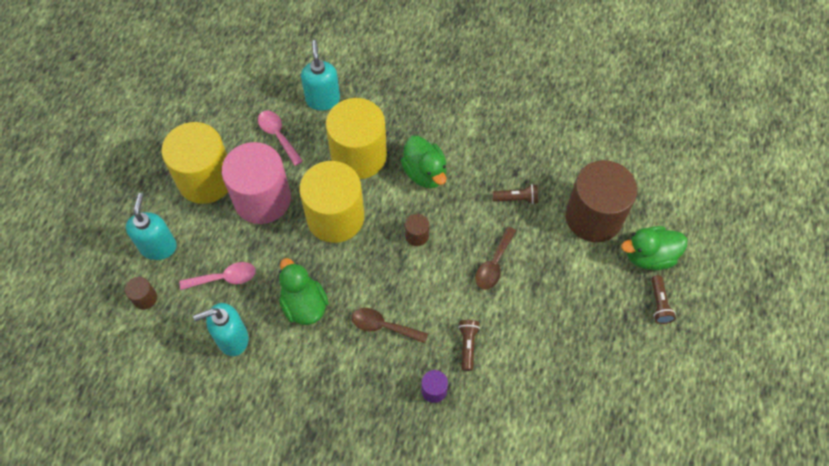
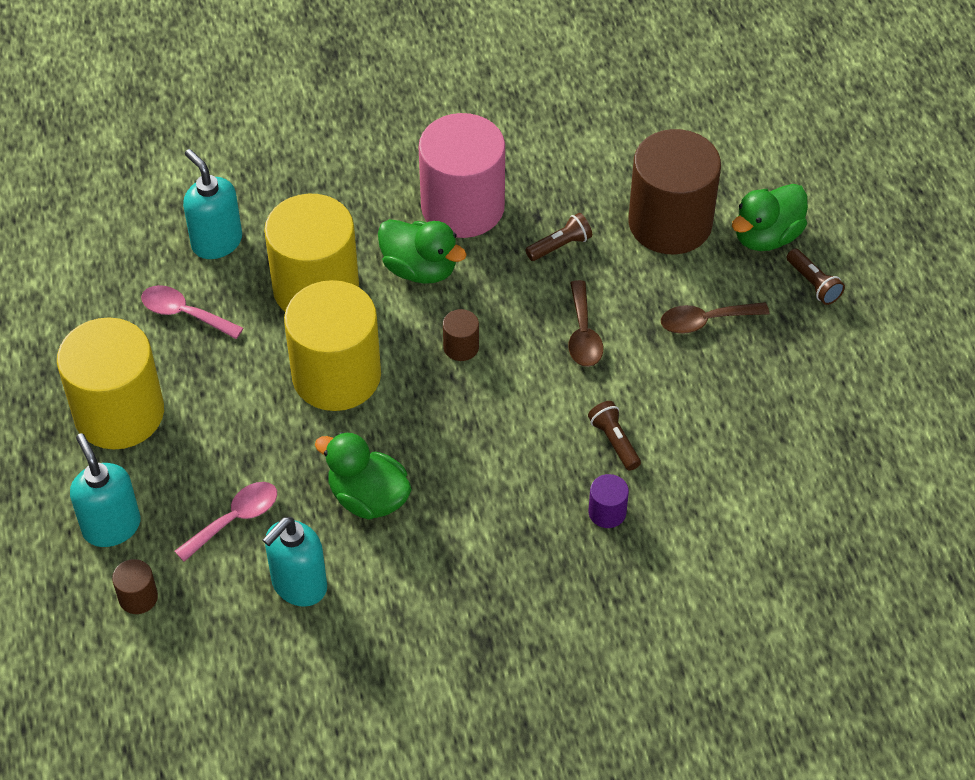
camera: 30 degrees left, 10 degrees down
(262, 199) = (219, 400): pink cylinder -> pink cylinder (462, 207)
(383, 326) = (491, 472): brown spoon -> brown spoon (705, 321)

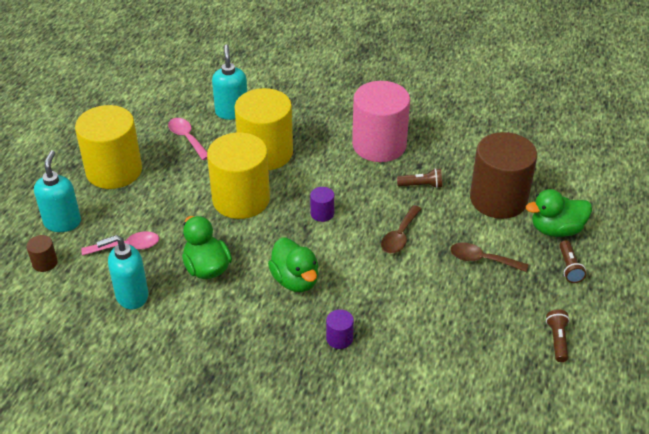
camera: 30 degrees right, 10 degrees down
(420, 269) = (330, 166): green duck -> green duck (295, 280)
(461, 347) = (322, 213): brown cylinder -> purple cylinder
(614, 441) = (374, 301): brown flashlight -> brown flashlight (557, 340)

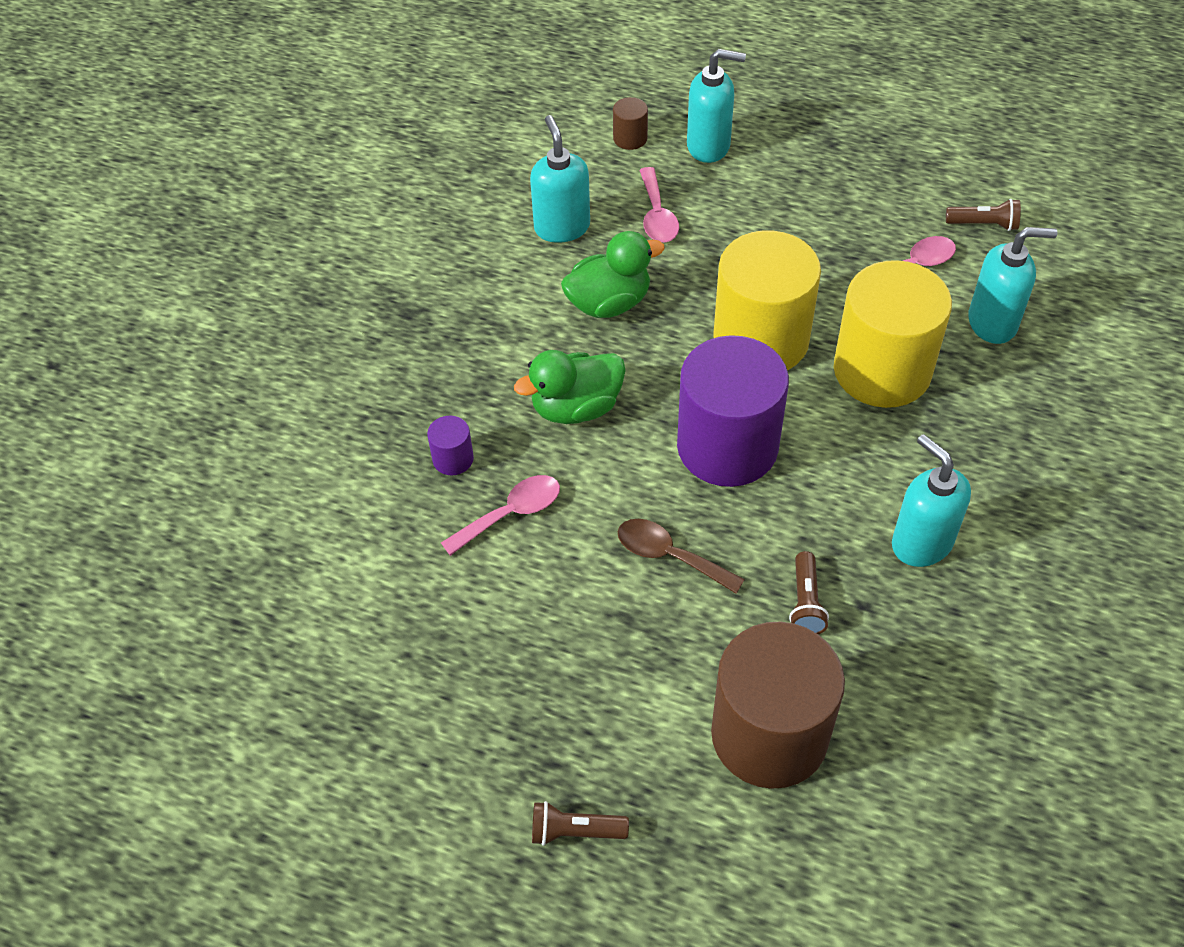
camera: 95 degrees right, 10 degrees up
(114, 170) = (823, 188): yellow cylinder -> none
(322, 213) = (727, 446): purple cylinder -> purple cylinder, size x2.46
(379, 145) = (921, 543): pink cylinder -> turquoise soap dispenser
(379, 306) = (511, 513): none -> pink spoon
(481, 260) = (604, 679): brown spoon -> none
(556, 229) = (680, 829): green duck -> none
(557, 340) = (404, 772): brown flashlight -> brown flashlight (984, 224)

